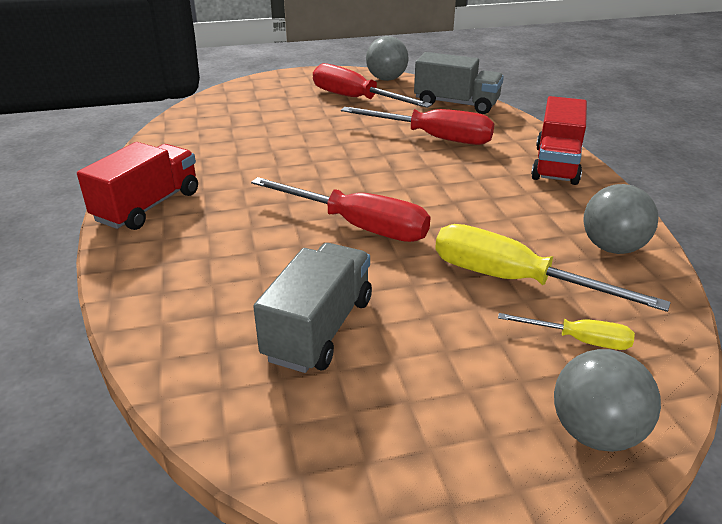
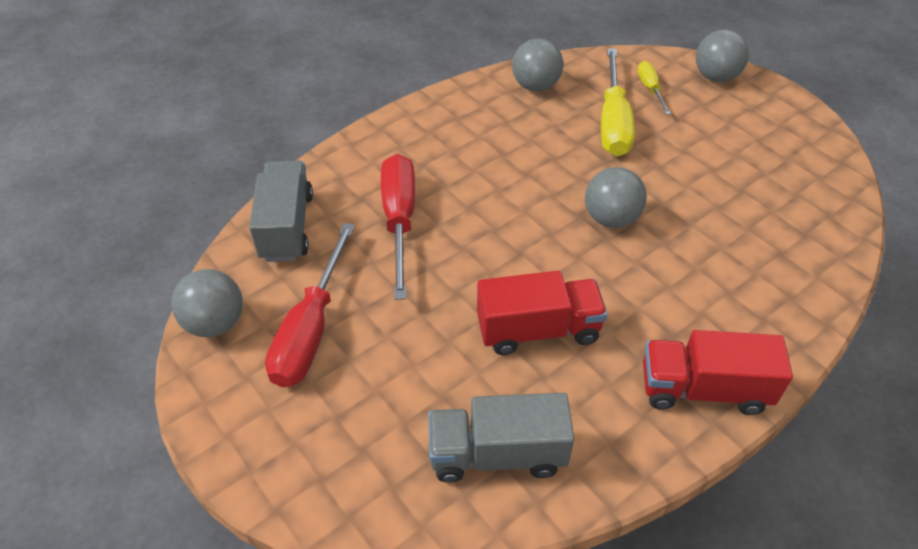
camera: 115 degrees left, 15 degrees up
(319, 329) = (743, 194): grey truck -> grey truck (497, 453)
(358, 226) = (611, 218): red screwdriver -> grey ball
(556, 165) = (414, 128): red truck -> red truck (538, 330)

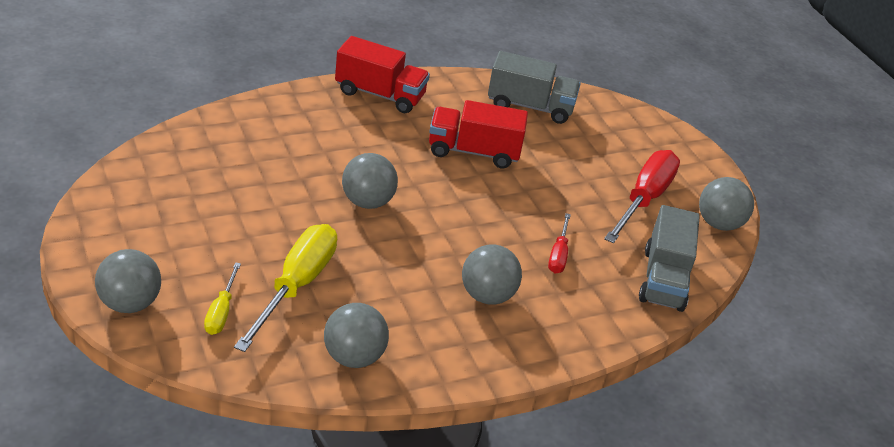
camera: 170 degrees left, 10 degrees down
(399, 220) = (558, 255): red screwdriver -> red screwdriver, size x0.52
(454, 160) = (487, 295): none -> grey ball

